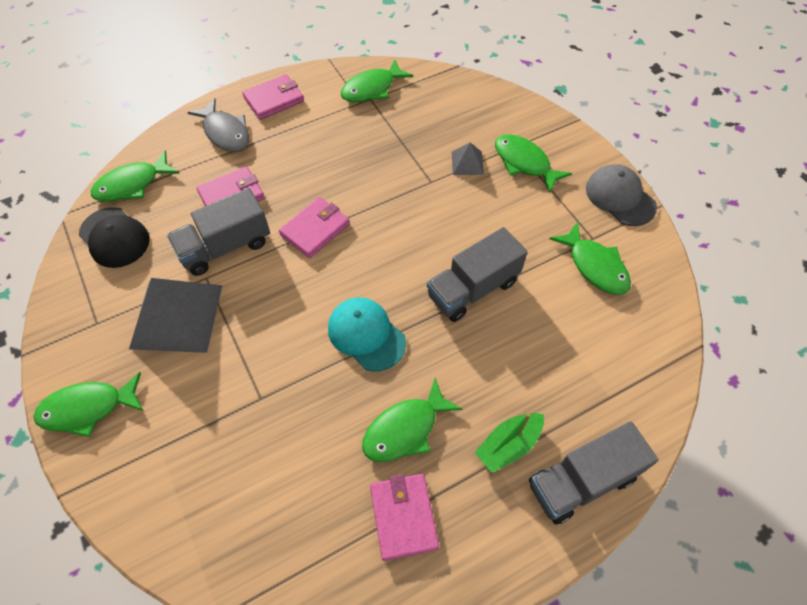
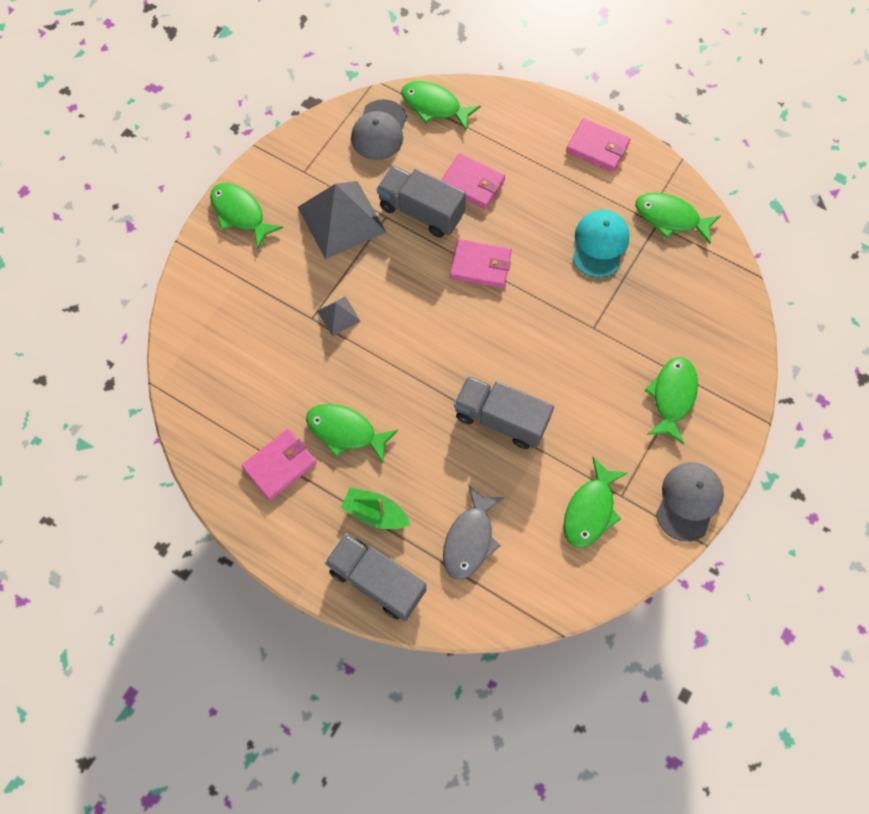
camera: 60 degrees right, 10 degrees up
(114, 237) = (379, 130): black cap -> grey cap
(225, 133) = (533, 135): grey fish -> grey fish (470, 539)
(366, 335) = (407, 360): turquoise cap -> turquoise cap (599, 244)
(467, 163) = (637, 347): grey pyramid -> grey pyramid (338, 316)

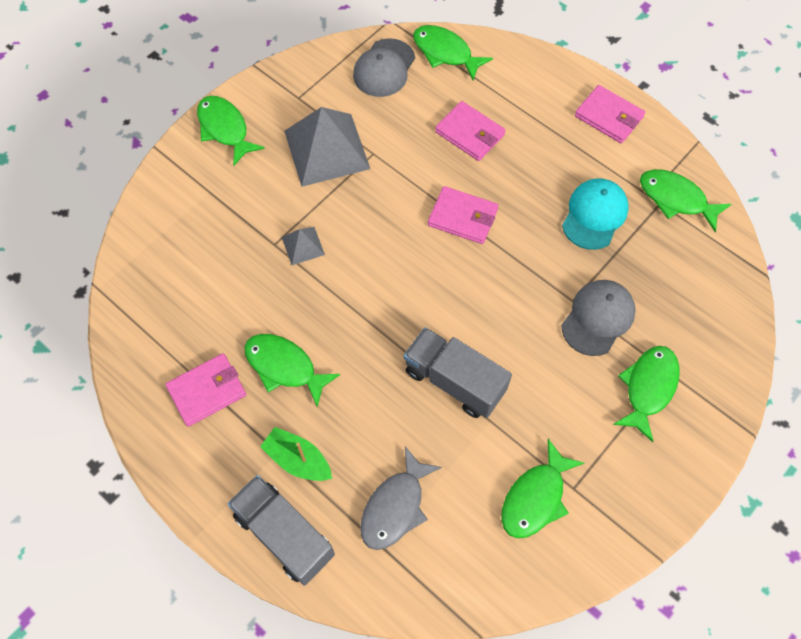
camera: 10 degrees right, 5 degrees down
(421, 211) = (411, 154): grey truck -> none
(688, 501) = (649, 507): grey cap -> grey cap (598, 318)

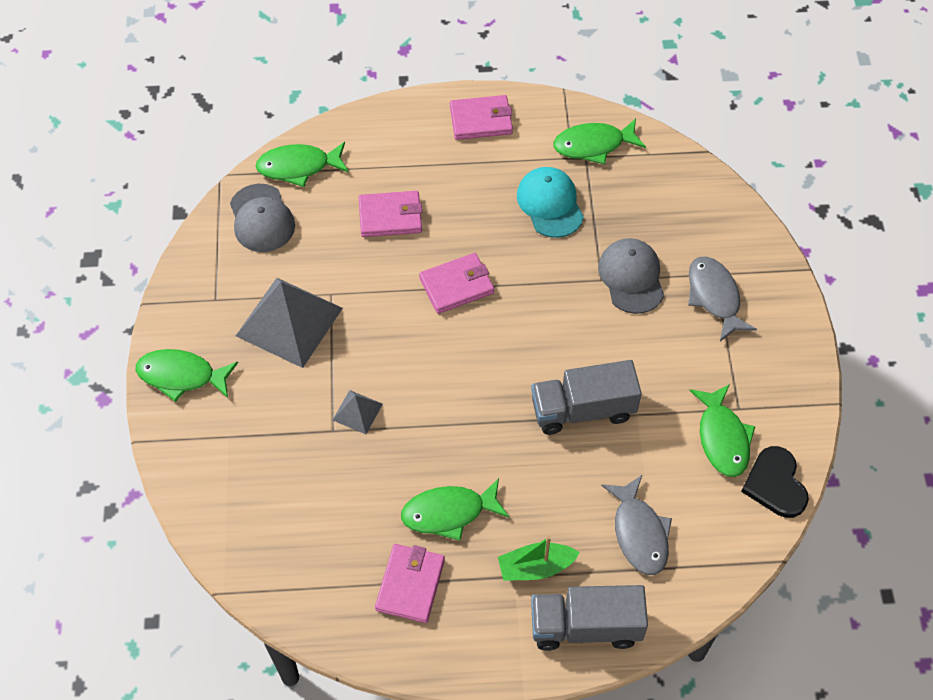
camera: 45 degrees left, 5 degrees down
(538, 571) = (775, 484): none -> black heart
(648, 388) = (714, 297): green fish -> grey fish

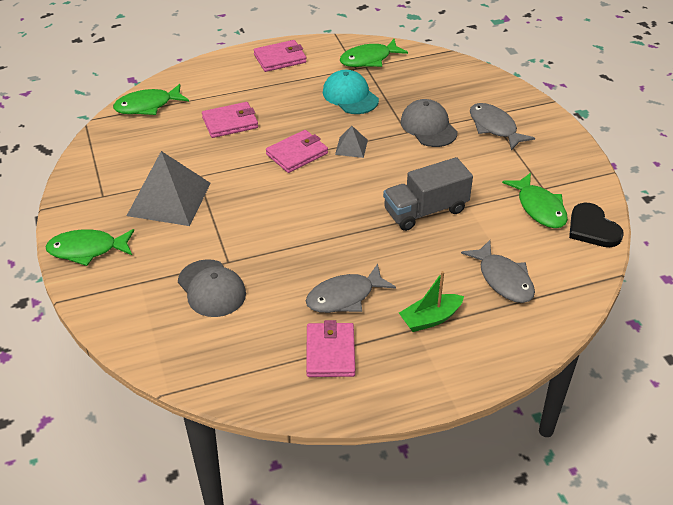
camera: 15 degrees left, 15 degrees down
(261, 218) = (127, 140): grey cap -> grey cap (211, 288)
(357, 412) = (245, 245): grey pyramid -> grey pyramid (351, 147)
(449, 513) = (344, 297): green fish -> grey fish
(585, 626) = (488, 350): grey truck -> none

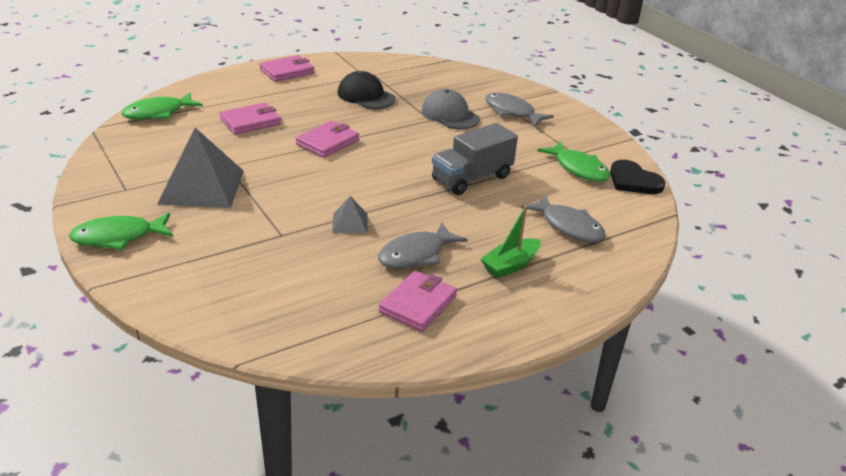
camera: 15 degrees left, 10 degrees down
(211, 288) = (270, 260): grey cap -> none
(330, 352) = (418, 304): pink wallet -> pink wallet turned 45 degrees clockwise
(350, 96) = (366, 96): turquoise cap -> black cap
(351, 147) = (380, 134): grey pyramid -> grey pyramid (350, 223)
(369, 59) = (374, 68): green fish -> none

